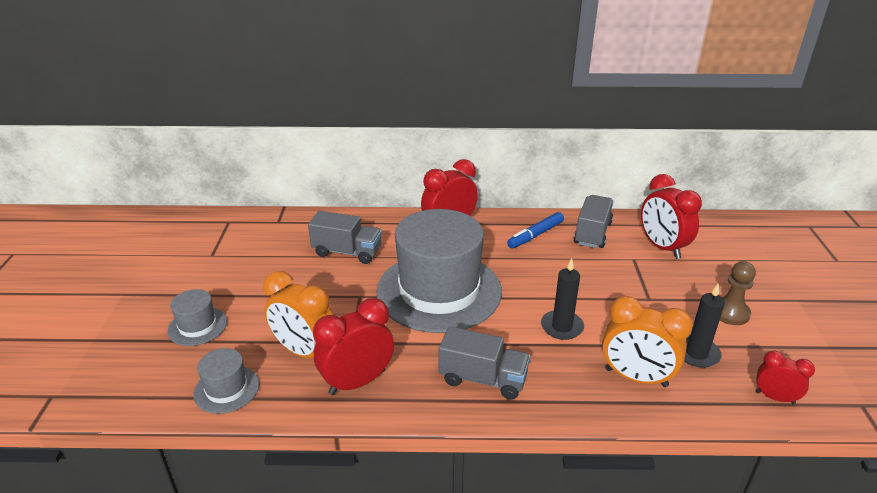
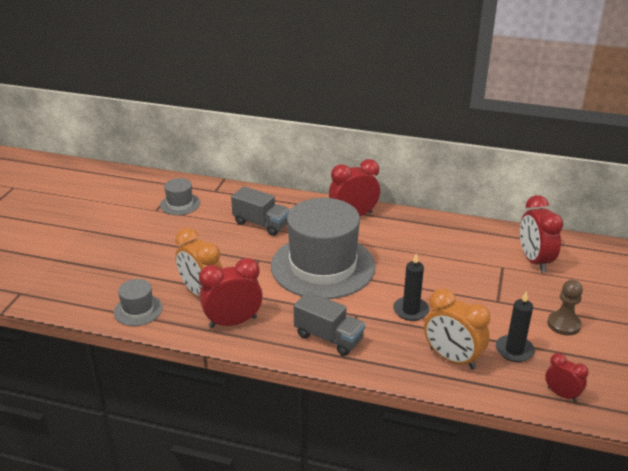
camera: 15 degrees right, 0 degrees up
(197, 326) = (130, 262): grey hat -> grey hat (180, 204)
(536, 235) = (425, 233): blue marker -> none
(592, 233) = (477, 239): grey truck -> none

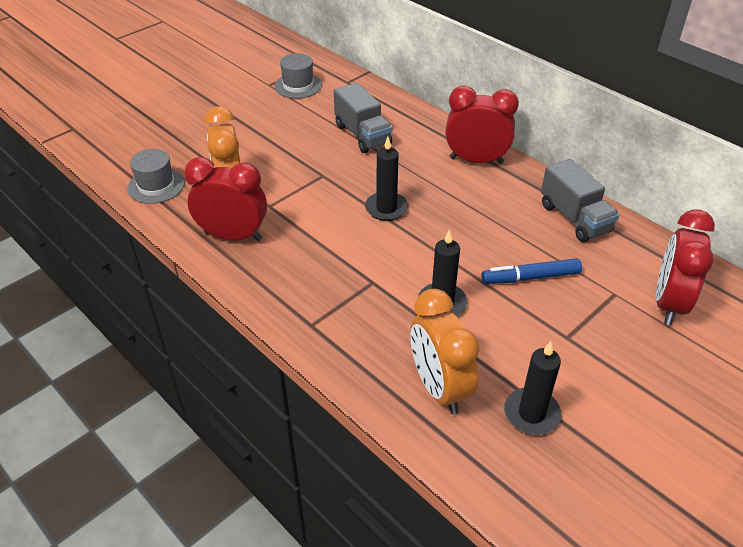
camera: 30 degrees right, 10 degrees up
(323, 266) = (386, 208): grey hat -> black candle
(328, 337) = (316, 296): grey truck -> grey truck (574, 218)
(449, 275) = (531, 277): none -> blue marker
(561, 394) = (544, 506): red clock -> none
(563, 324) = (635, 408): brown pawn -> none

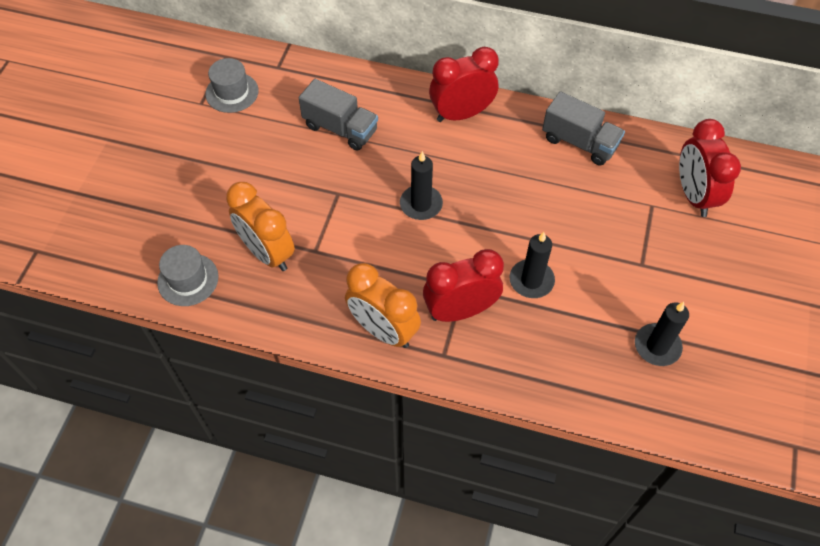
camera: 30 degrees left, 15 degrees up
(233, 236) = (308, 300): red clock -> red clock (460, 310)
(439, 387) = (580, 359): orange clock -> orange clock (383, 330)
(531, 277) = (582, 220): blue marker -> none

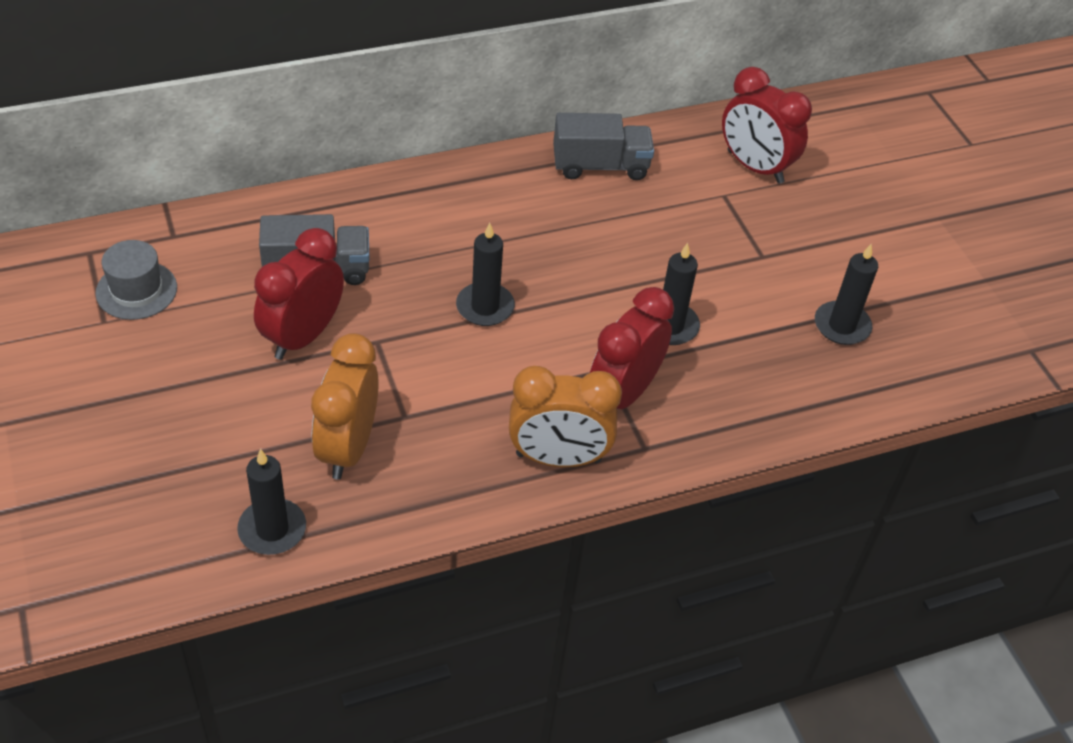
camera: 40 degrees left, 10 degrees down
(188, 279) = (272, 529): grey hat -> black candle
(267, 253) = (348, 447): orange clock -> orange clock turned 90 degrees clockwise
(461, 114) = (448, 192): red clock -> red clock (303, 336)

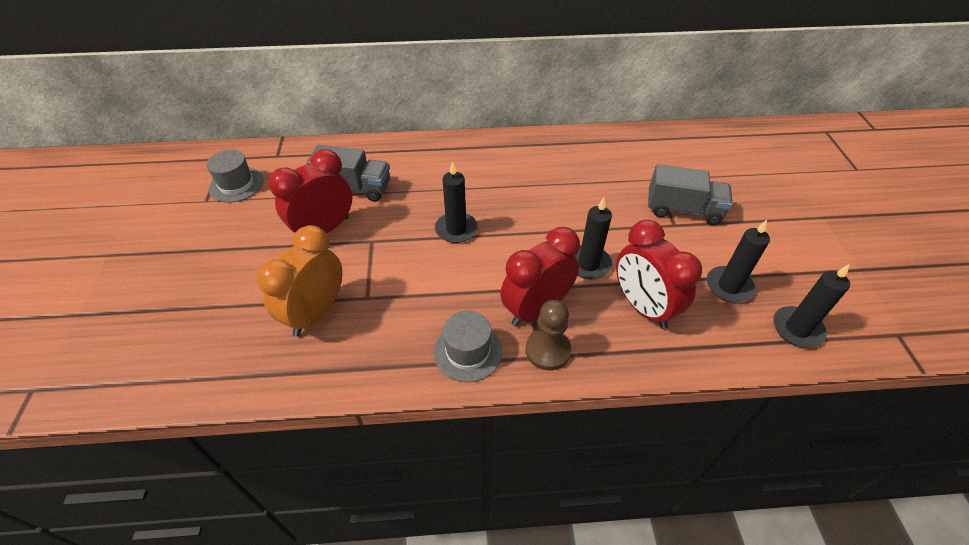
camera: 20 degrees right, 0 degrees up
(272, 529) = (232, 366): black candle -> black candle (797, 329)
(558, 458) = (468, 351): orange clock -> grey hat
(600, 166) = (570, 149): grey truck -> grey truck (683, 210)
(652, 439) = (547, 350): none -> brown pawn
(755, 167) = (683, 164): red clock -> red clock (643, 307)

